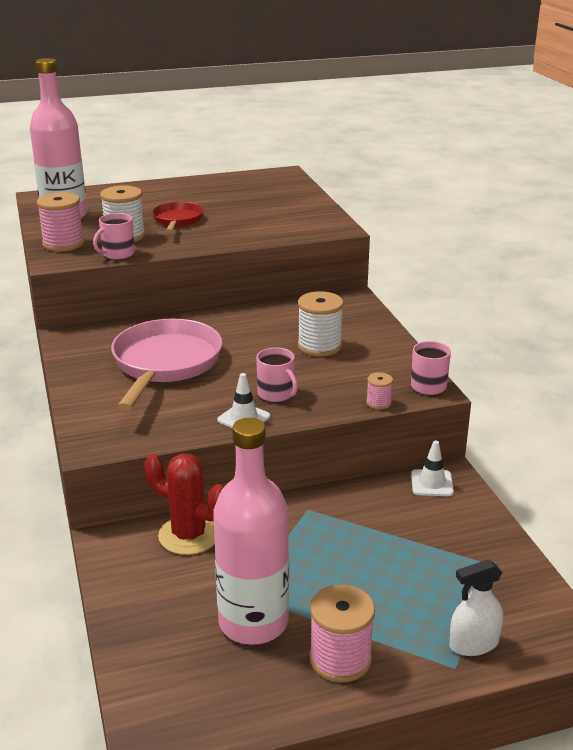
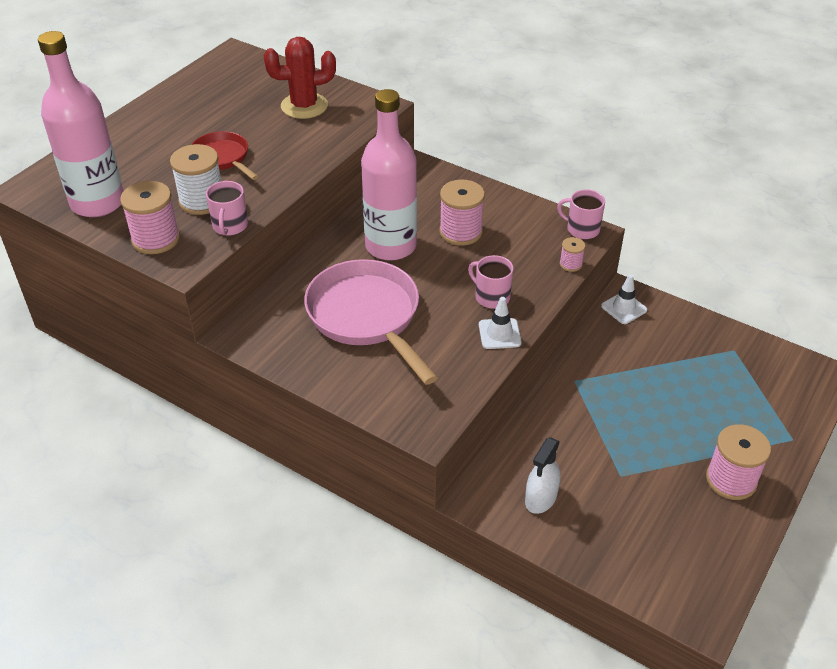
camera: 40 degrees left, 15 degrees up
(189, 535) = (525, 455): red cactus -> red cactus (304, 106)
(253, 622) = (652, 492): pink bottle -> pink bottle (390, 246)
(276, 394) = (491, 297): pink mug -> pink mug turned 150 degrees counterclockwise
(319, 346) = (460, 232): white spool -> pink spool
(473, 644) = (783, 416): white spray bottle -> white spray bottle (541, 498)

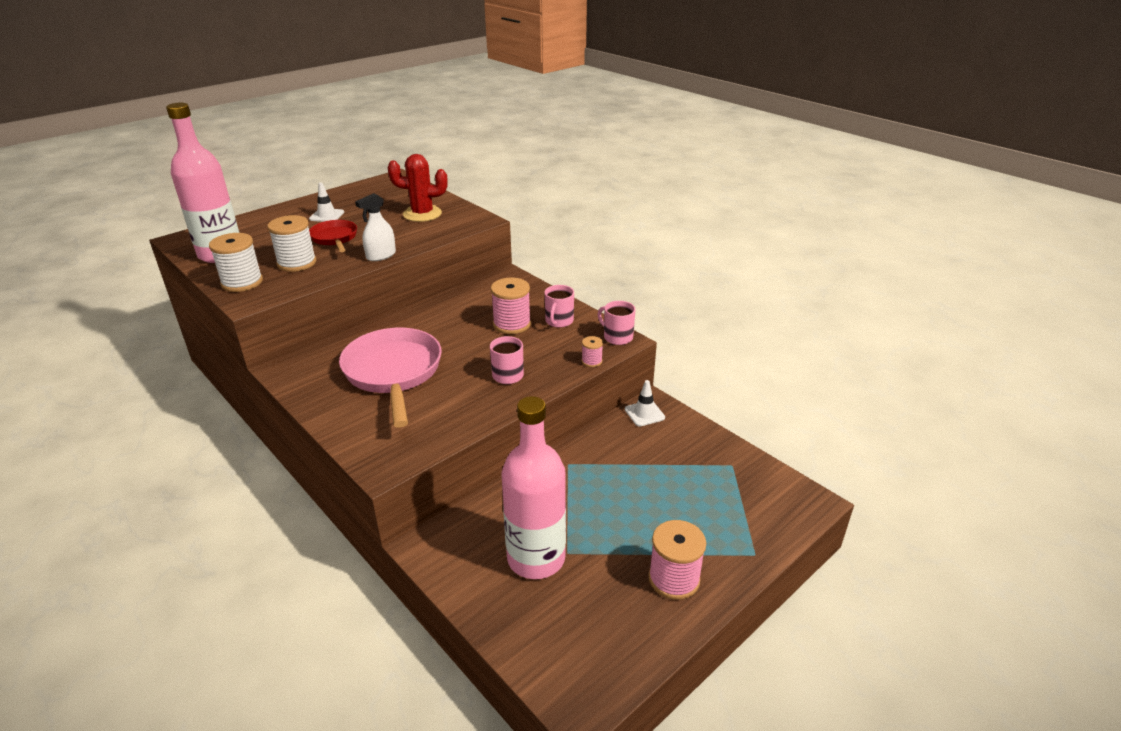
camera: 15 degrees right, 10 degrees down
(156, 239) = (242, 282): pink spool -> white spool
(230, 226) = (304, 282): pink mug -> pink mug (559, 321)
(390, 246) = (447, 326): pink bottle -> pink bottle (536, 558)
(499, 334) = (496, 404): white traffic cone -> white traffic cone (327, 216)
(541, 498) = (482, 557): white spray bottle -> white spray bottle (381, 255)

